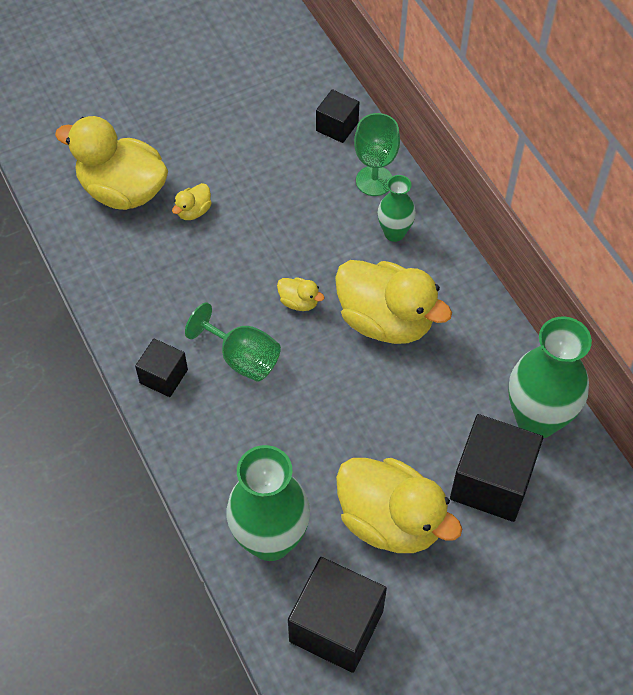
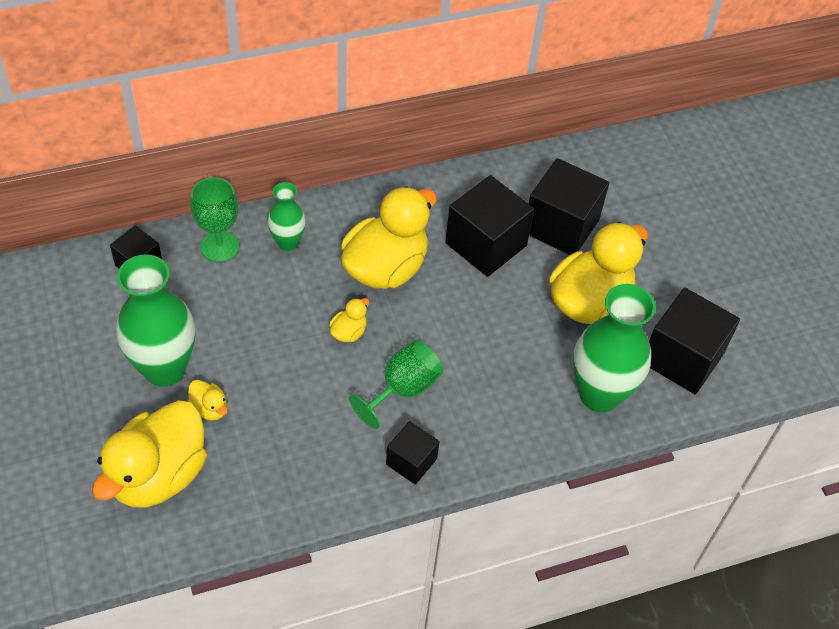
camera: 85 degrees left, 5 degrees down
(442, 408) = (486, 244): none -> black cube
(537, 420) = (507, 183): green vase -> green vase (164, 369)

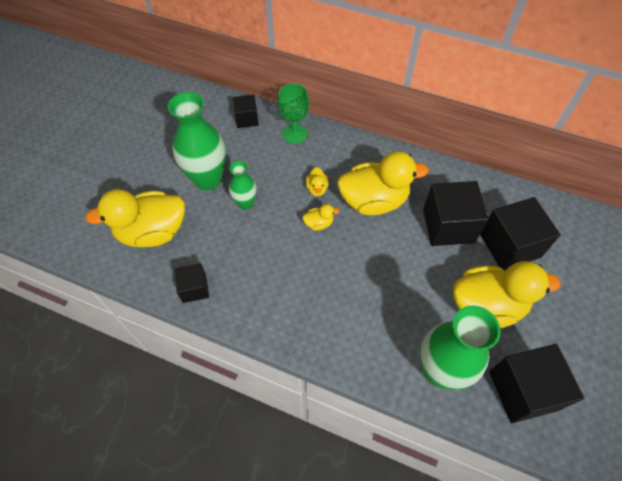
camera: 45 degrees right, 5 degrees up
(209, 409) = (209, 215): yellow duck -> yellow duck (317, 189)
(288, 242) = (332, 153): green vase -> green vase (245, 203)
(403, 389) = (318, 278): green goblet -> none
(411, 461) = (284, 324): black cube -> black cube (194, 288)

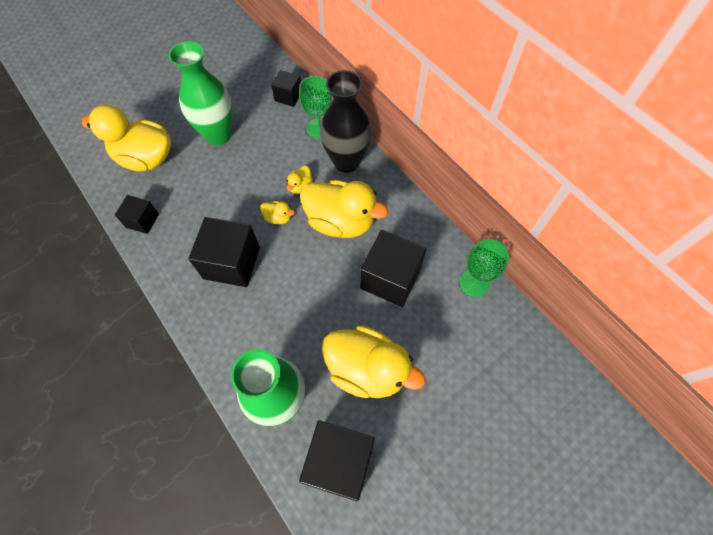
camera: 30 degrees right, 5 degrees up
(245, 203) = (232, 170): green vase -> none
(340, 150) = (346, 162): none -> black vase
(509, 245) = (434, 327): black cube -> black cube (232, 263)
(511, 196) = (474, 283): none -> green goblet

